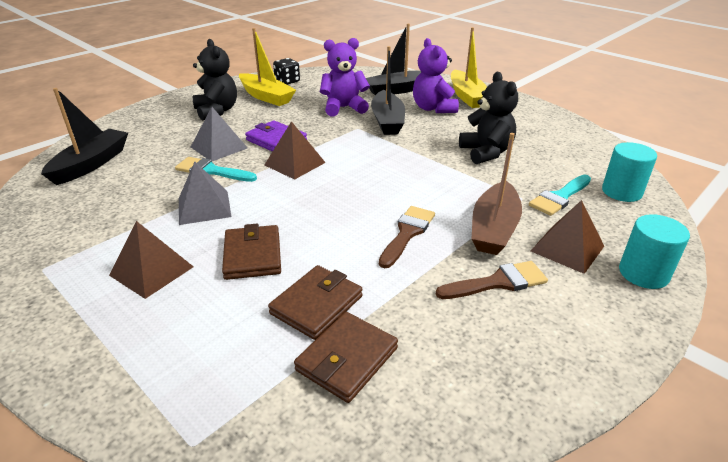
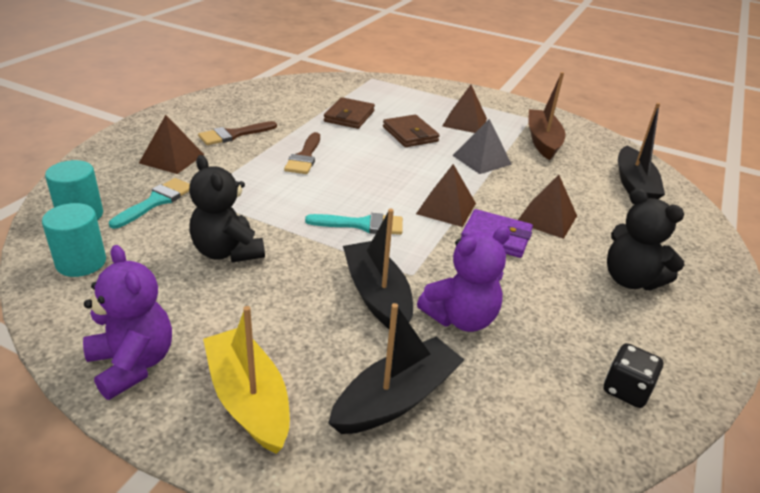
camera: 160 degrees right, 0 degrees up
(211, 171) = (517, 191): turquoise brush -> turquoise brush (362, 225)
(219, 147) = (546, 219): grey pyramid -> brown pyramid
(266, 97) = (606, 329): yellow boat -> none
(347, 359) = (320, 100): brown wallet -> none
(433, 108) = (312, 343): purple teddy bear -> purple teddy bear (133, 364)
(494, 229) = (231, 167): brown boat -> brown boat (542, 141)
(643, 273) = (119, 148): turquoise cylinder -> turquoise cylinder (81, 262)

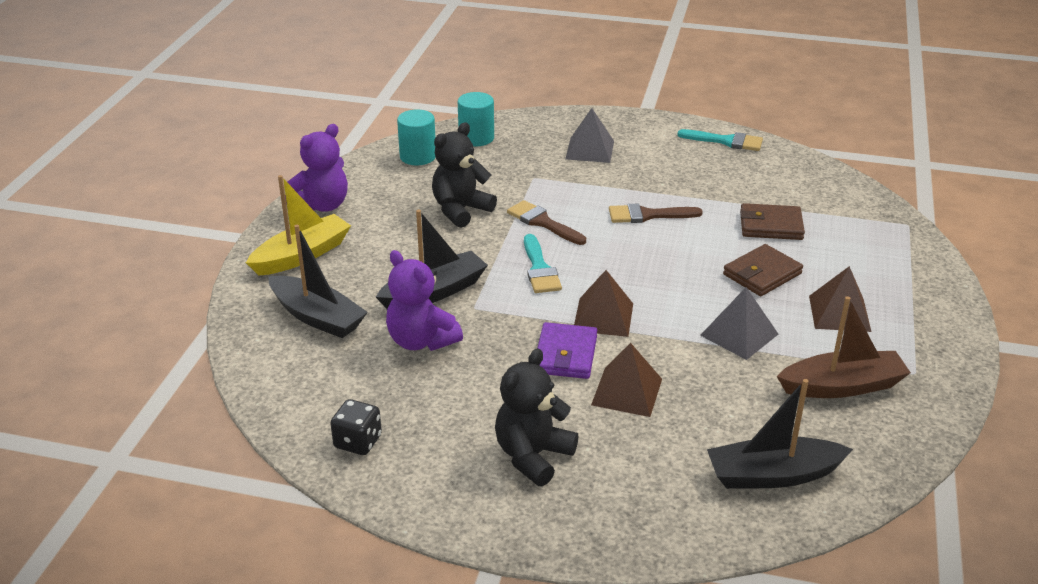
camera: 80 degrees right, 0 degrees up
(156, 201) = (514, 162): turquoise brush -> turquoise brush (726, 141)
(172, 158) = (590, 150): brown pyramid -> grey pyramid
(233, 135) = (661, 168): brown brush -> brown brush (543, 222)

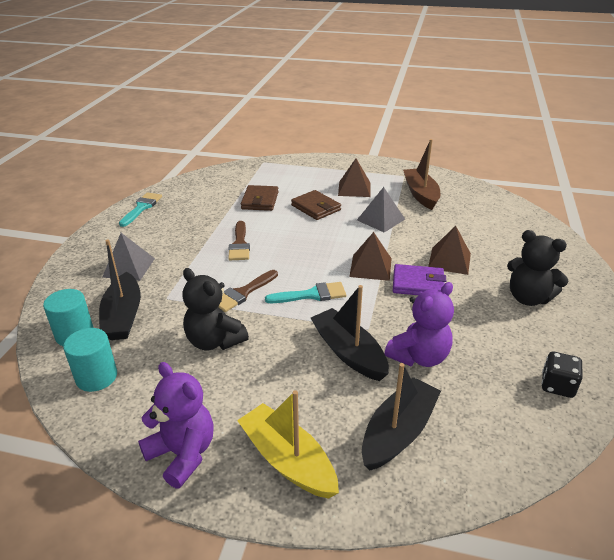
camera: 90 degrees left, 0 degrees up
(773, 475) = (502, 219): black boat -> black boat (123, 316)

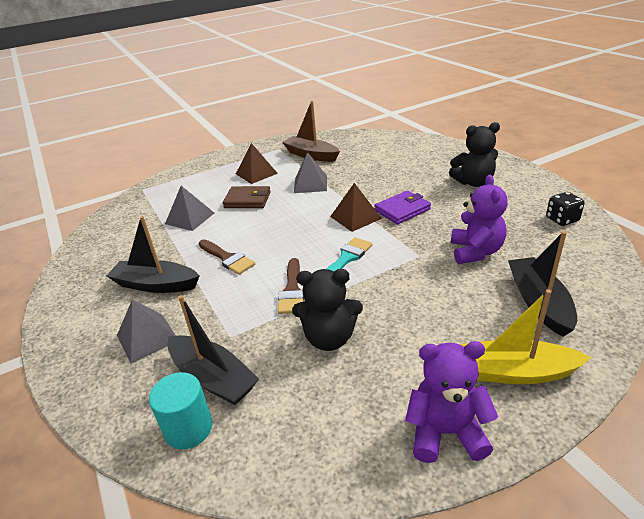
camera: 40 degrees left, 0 degrees up
(96, 377) = (275, 443): turquoise cylinder -> none
(142, 208) = (72, 283): turquoise brush -> none
(260, 200) = (189, 218): brown wallet -> grey pyramid
(348, 352) = (433, 278): black boat -> black boat (156, 285)
(449, 260) = (397, 186): brown pyramid -> none

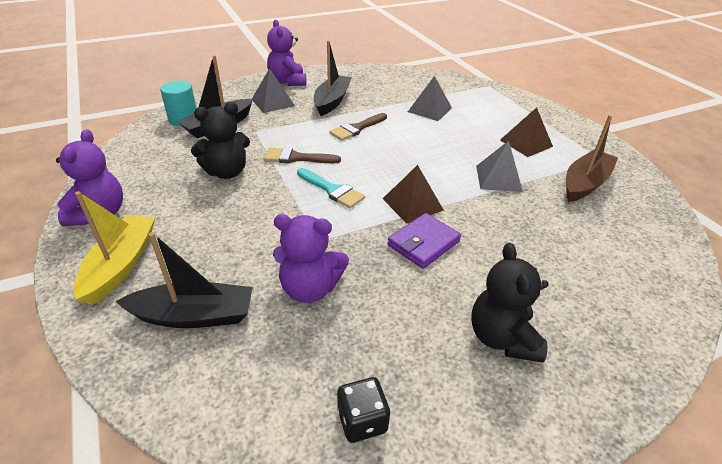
camera: 90 degrees right, 5 degrees up
(79, 336) = (288, 81): none -> purple teddy bear
(247, 200) = (461, 138): brown wallet -> none
(329, 338) = (227, 172): black teddy bear -> black teddy bear turned 120 degrees counterclockwise
(402, 210) = (423, 243): purple wallet -> purple wallet turned 75 degrees clockwise

